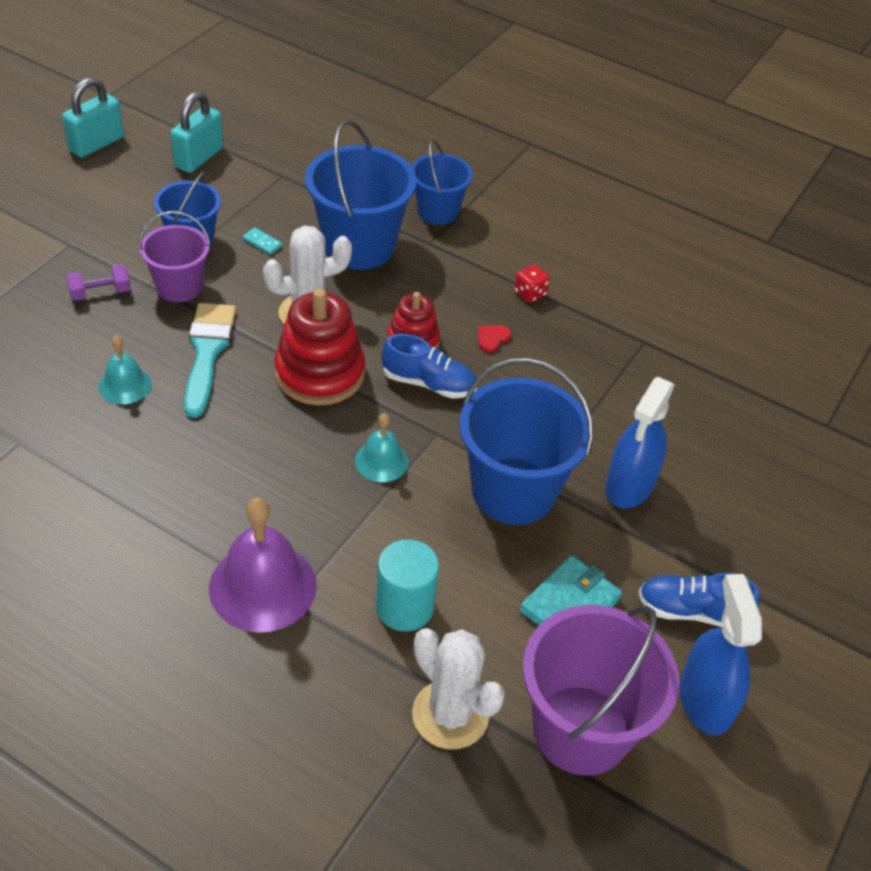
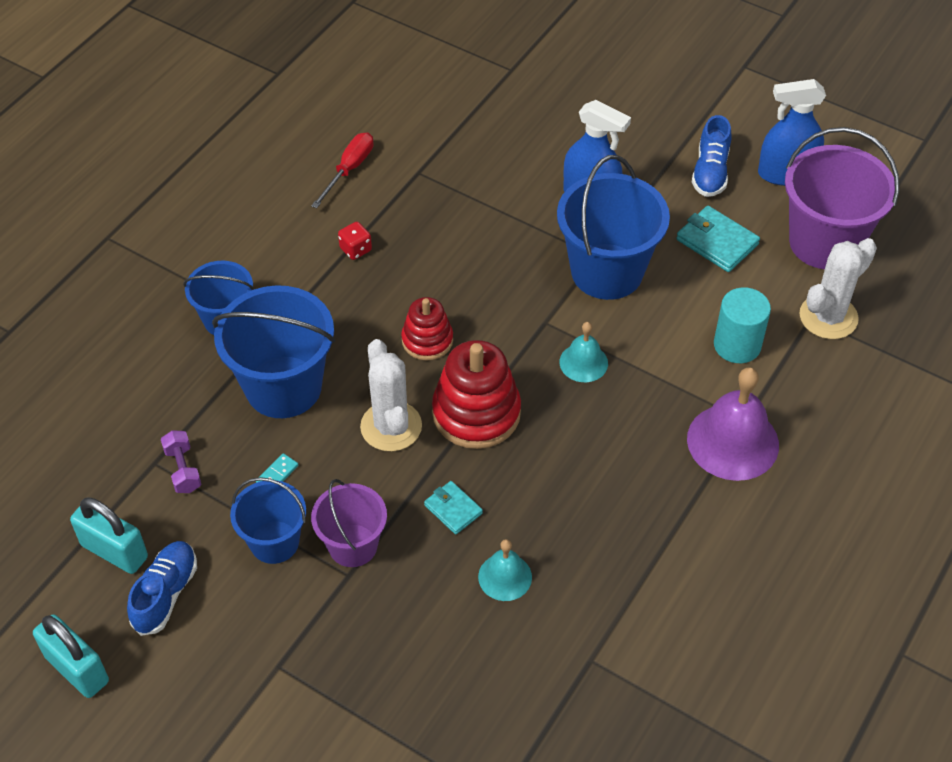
camera: 85 degrees left, 5 degrees up
(100, 293) = (364, 621): purple dumbbell -> purple dumbbell (183, 469)
(207, 352) = (453, 509): turquoise brush -> turquoise wallet
(429, 383) = (484, 328): blue shoe -> blue shoe (166, 594)
(492, 338) = (420, 280): red heart -> none
(639, 290) = (349, 170): none -> red screwdriver

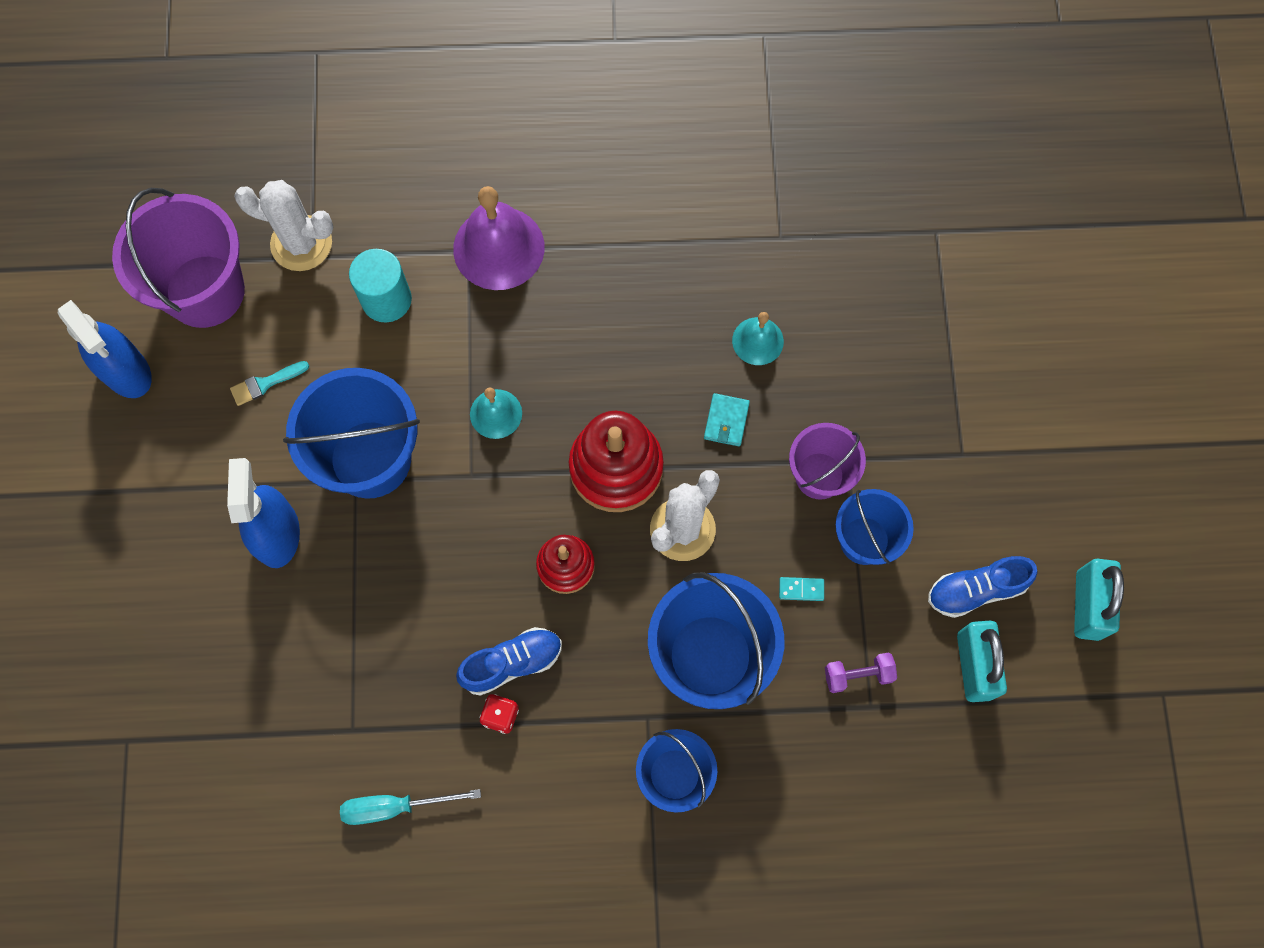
camera: 125 degrees left, 20 degrees up
(183, 469) = (858, 675): purple dumbbell -> purple dumbbell turned 45 degrees clockwise
(349, 170) = (395, 806): red screwdriver -> turquoise screwdriver
(710, 172) = (168, 441): blue shoe -> blue shoe (512, 663)
(717, 242) = (265, 383): turquoise wallet -> turquoise brush

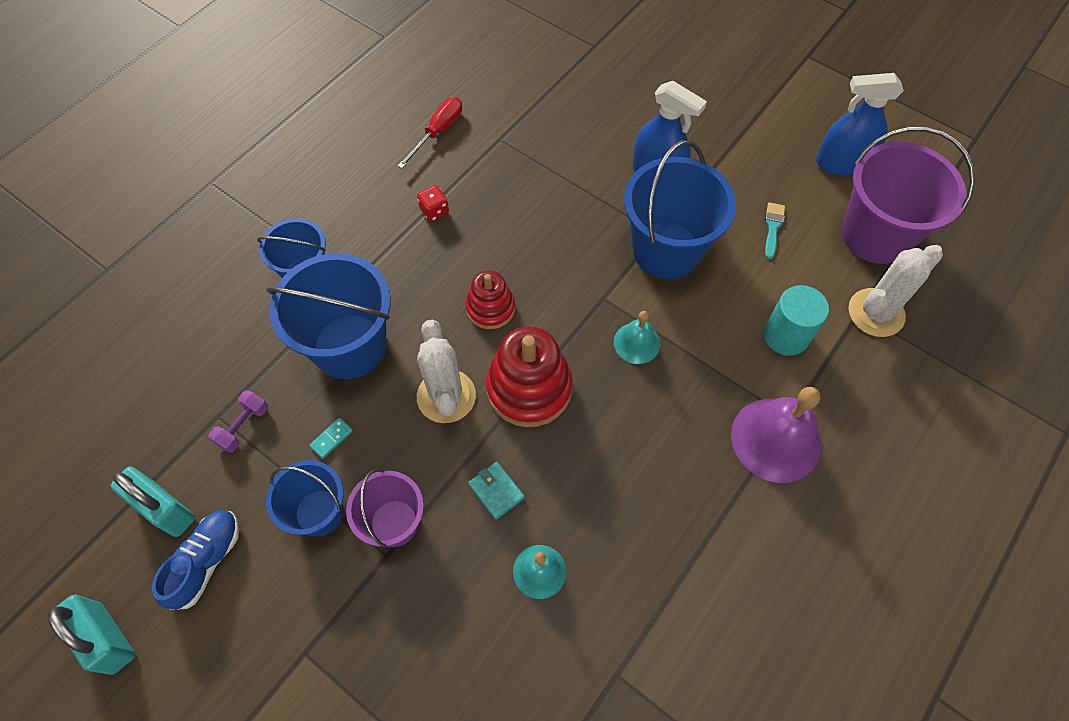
camera: 130 degrees right, 10 degrees down
(395, 806) = (438, 132): turquoise screwdriver -> red screwdriver
(512, 663) = (459, 237): blue shoe -> none

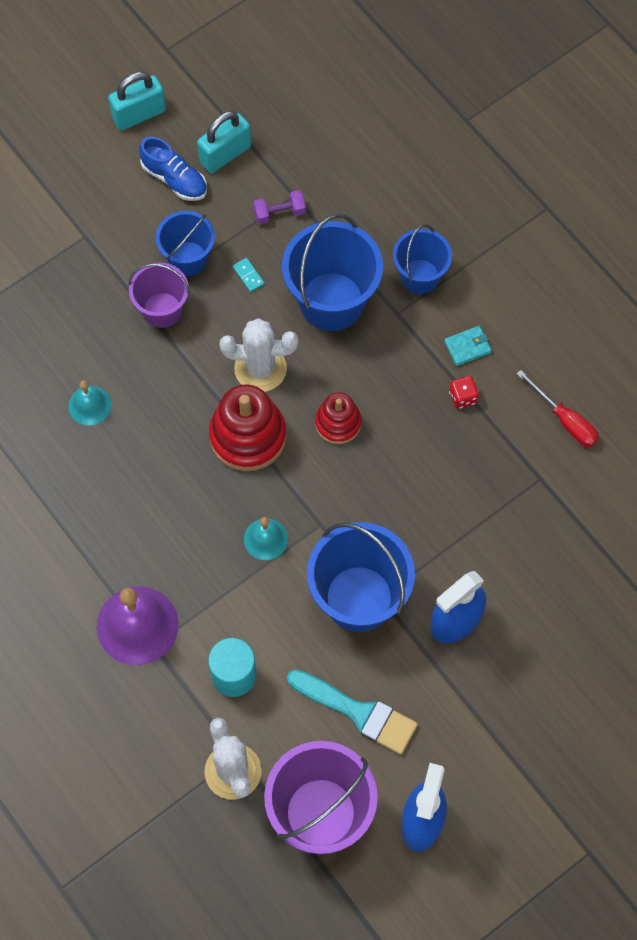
camera: 105 degrees right, 5 degrees up
(243, 426) = (279, 213): purple dumbbell -> purple dumbbell turned 60 degrees counterclockwise
(496, 491) = (164, 389): turquoise wallet -> turquoise wallet (467, 347)
(772, 227) = (358, 712): turquoise brush -> turquoise brush, size x1.95

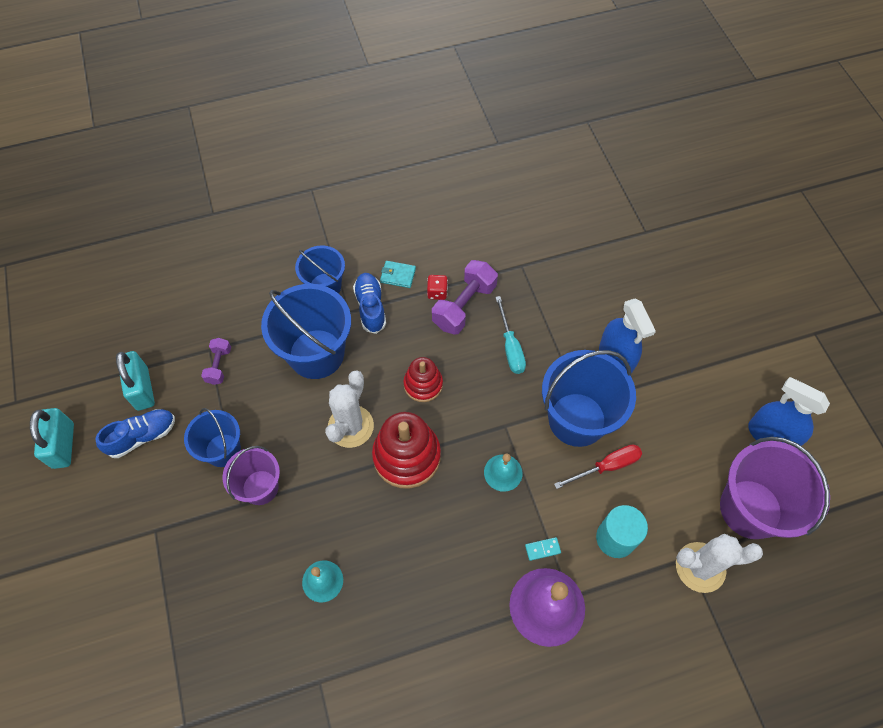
camera: 70 degrees left, 5 degrees down
(248, 276) = (263, 408): turquoise domino -> turquoise domino (542, 549)
(358, 712) = (672, 452): turquoise brush -> none
(413, 334) = (370, 307): none -> blue shoe
(423, 500) = (510, 347): none -> turquoise screwdriver
(457, 432) = (464, 306): none -> purple dumbbell
(467, 347) = (398, 275): turquoise wallet -> turquoise wallet turned 75 degrees counterclockwise
(564, 420) = (481, 236): red screwdriver -> red screwdriver (606, 466)

